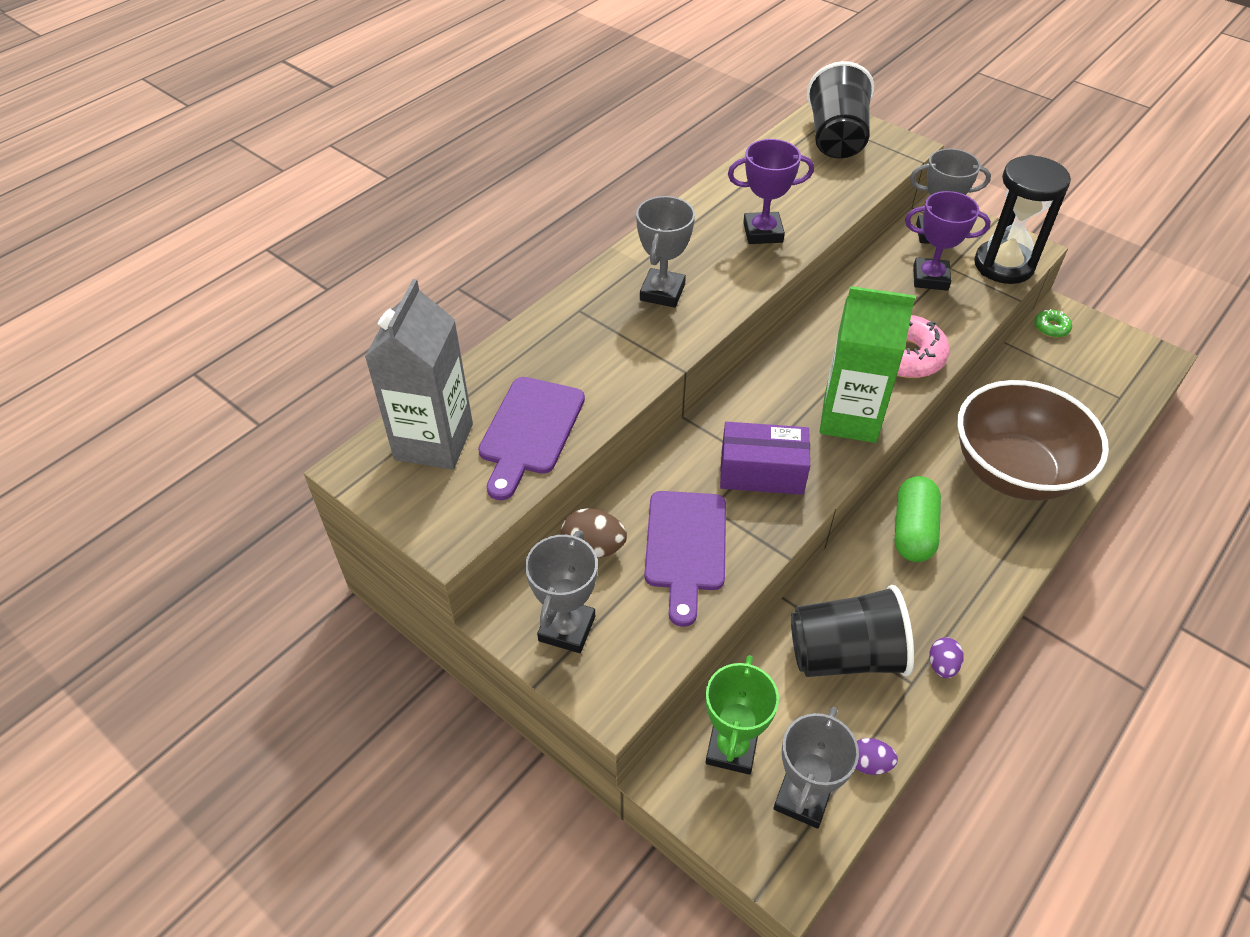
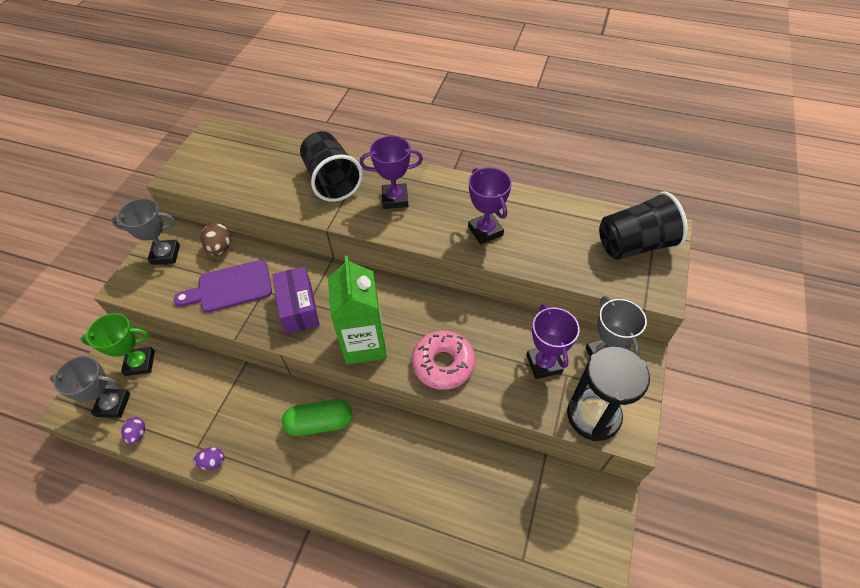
camera: 70 degrees right, 5 degrees up
(434, 441) = (237, 149): grey carton -> none
(529, 431) = (255, 180): purple cutting board -> none
(662, 292) = (395, 199): grey trophy -> purple trophy
(845, 655) = (210, 404): black cup -> black cup (332, 181)
(1013, 471) = (399, 482): brown bowl -> none
(1051, 328) = (584, 489): green donut -> none

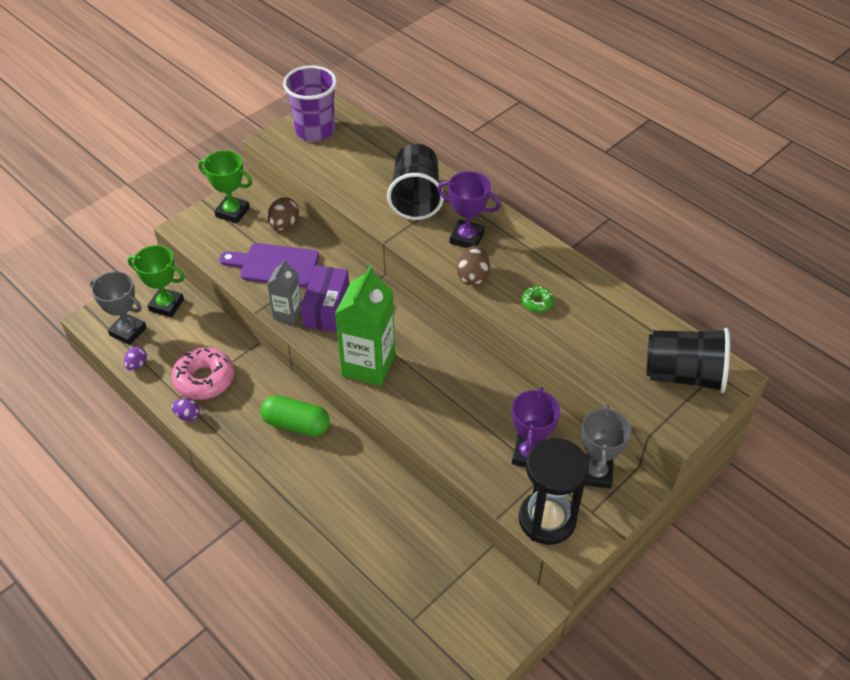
camera: 25 degrees right, 5 degrees down
(165, 254) = (232, 212): grey trophy -> green trophy
(210, 155) = (315, 131): none -> purple cup
(265, 326) = (288, 313): none -> grey carton
(420, 230) = (473, 277): none -> brown egg
(443, 364) = (431, 413): pink donut -> pink donut (204, 379)
(485, 231) = (537, 302): purple trophy -> green donut

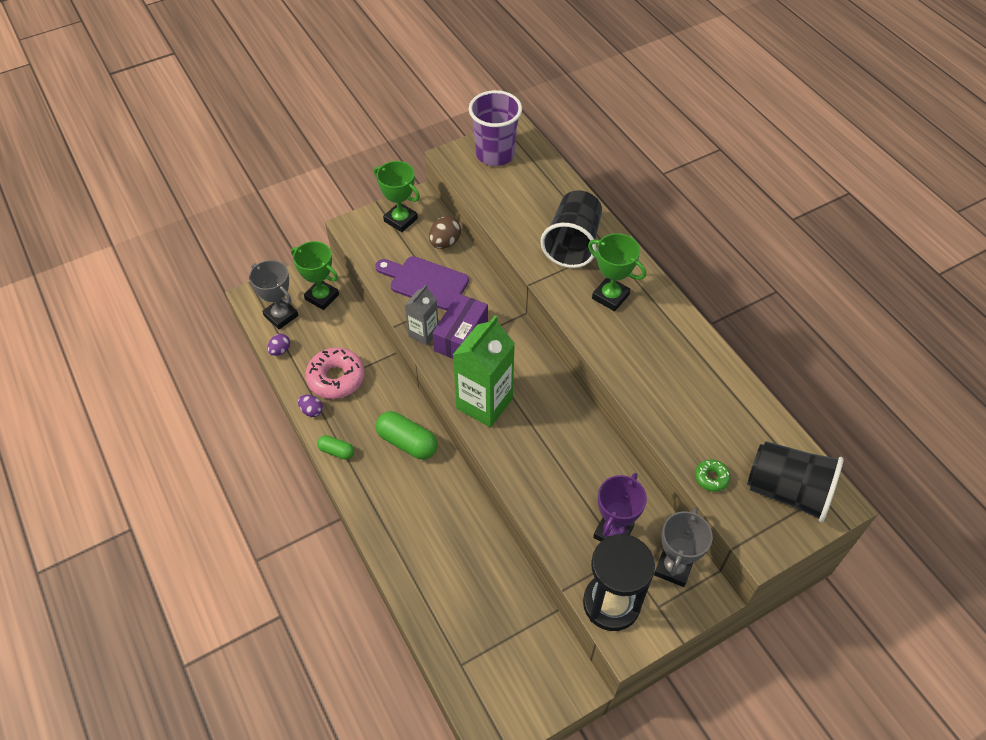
camera: 15 degrees right, 5 degrees up
(225, 448) = (336, 451): none -> green capsule
(467, 238) = (610, 296): purple trophy -> green trophy
(473, 277) = (604, 339): brown egg -> none
(537, 302) = (660, 380): green donut -> green donut (711, 478)

